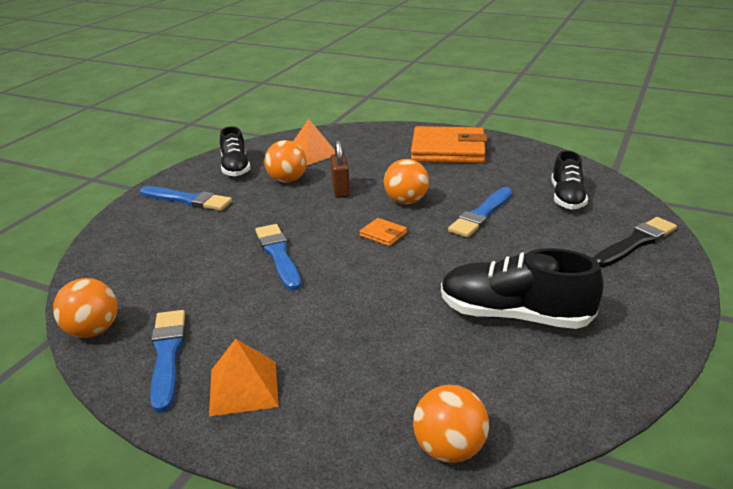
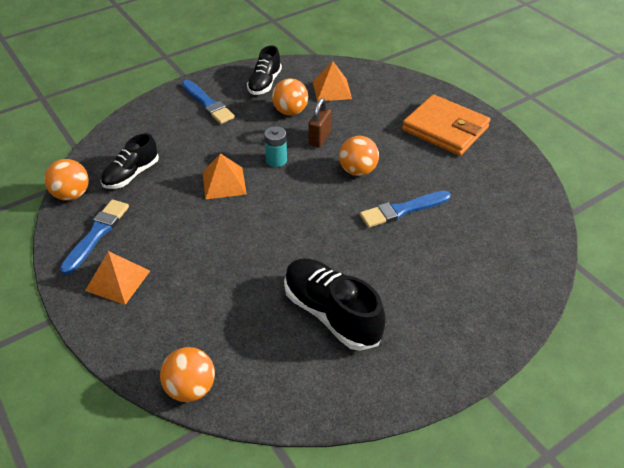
camera: 30 degrees right, 15 degrees up
(278, 255) = (224, 183): blue brush -> orange pyramid
(315, 219) = (276, 160): none -> turquoise battery
(383, 234) = (310, 196): orange wallet -> none
(567, 198) = (492, 224): black shoe -> black shoe (131, 175)
(635, 242) = (499, 295): black brush -> none

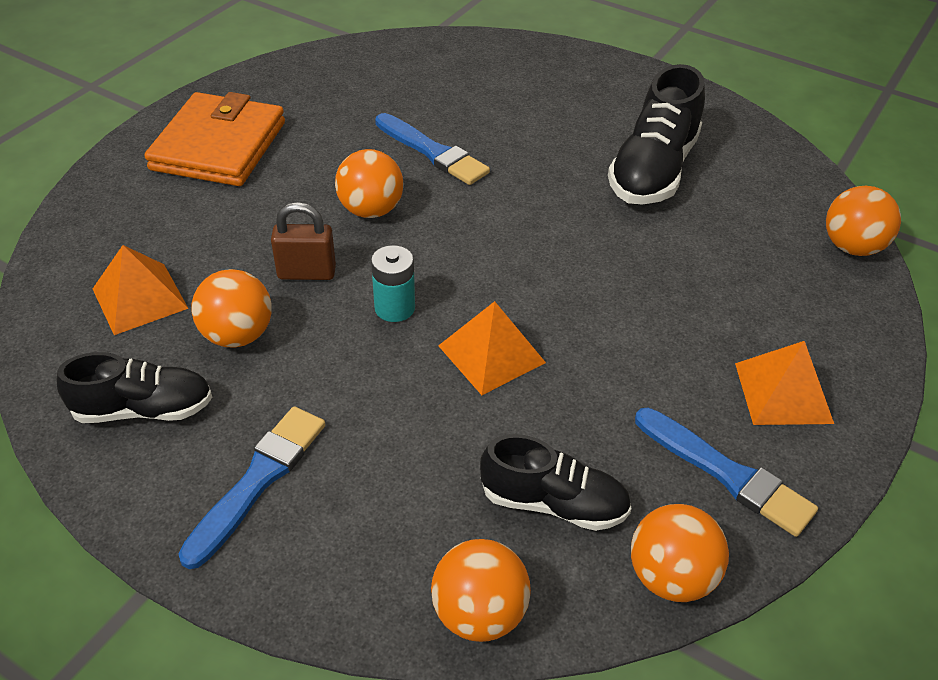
camera: 115 degrees left, 0 degrees up
(96, 234) = (726, 473): blue brush -> blue brush turned 135 degrees counterclockwise
(107, 141) = (479, 613): none -> orange ball

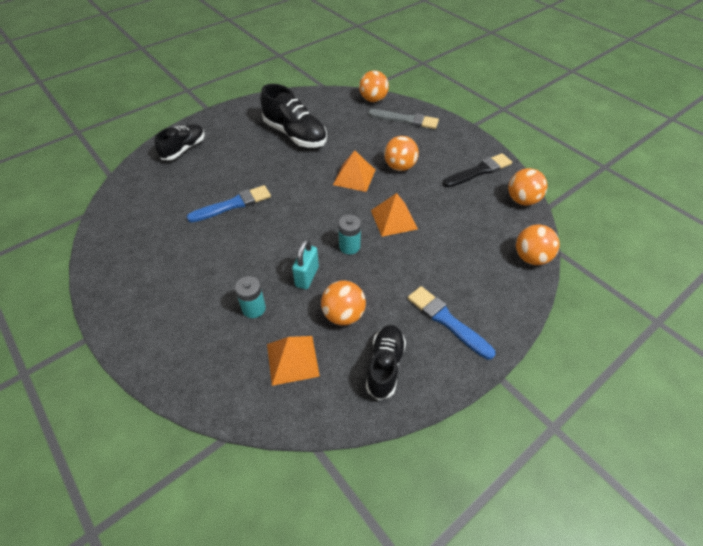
camera: 70 degrees left, 5 degrees up
(219, 146) = (162, 300): orange wallet -> none
(226, 233) = (253, 308): none -> turquoise battery
(306, 273) = (307, 276): brown padlock -> turquoise padlock
(371, 210) = (268, 240): orange ball -> orange ball (400, 167)
(554, 503) = (482, 222): black shoe -> black shoe (184, 149)
(726, 473) = (479, 171): blue brush -> black brush
(783, 393) = (444, 144): orange pyramid -> orange pyramid (354, 177)
(821, 312) = (405, 120): none -> grey brush

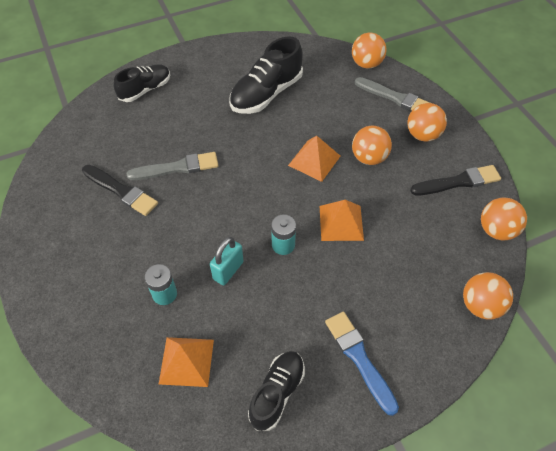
camera: 15 degrees right, 5 degrees up
(185, 233) = (121, 191): none -> black brush
(233, 204) = (177, 168): blue brush -> grey brush
(295, 134) = (266, 94): black shoe -> black shoe turned 75 degrees clockwise
(343, 315) = (252, 324): orange ball -> orange ball (422, 135)

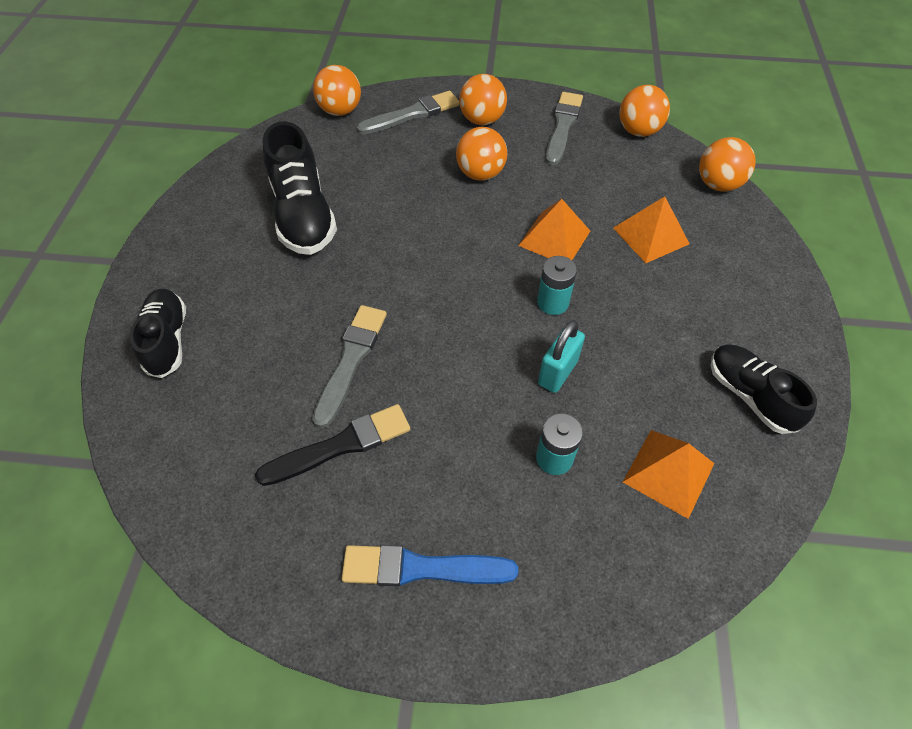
camera: 60 degrees left, 0 degrees up
(228, 270) = (557, 372): turquoise padlock -> turquoise padlock turned 60 degrees clockwise
(314, 160) = (448, 220): orange pyramid -> orange pyramid (651, 235)
(359, 358) = (737, 303): blue brush -> blue brush (422, 568)
(458, 182) = (562, 126): black brush -> grey brush

